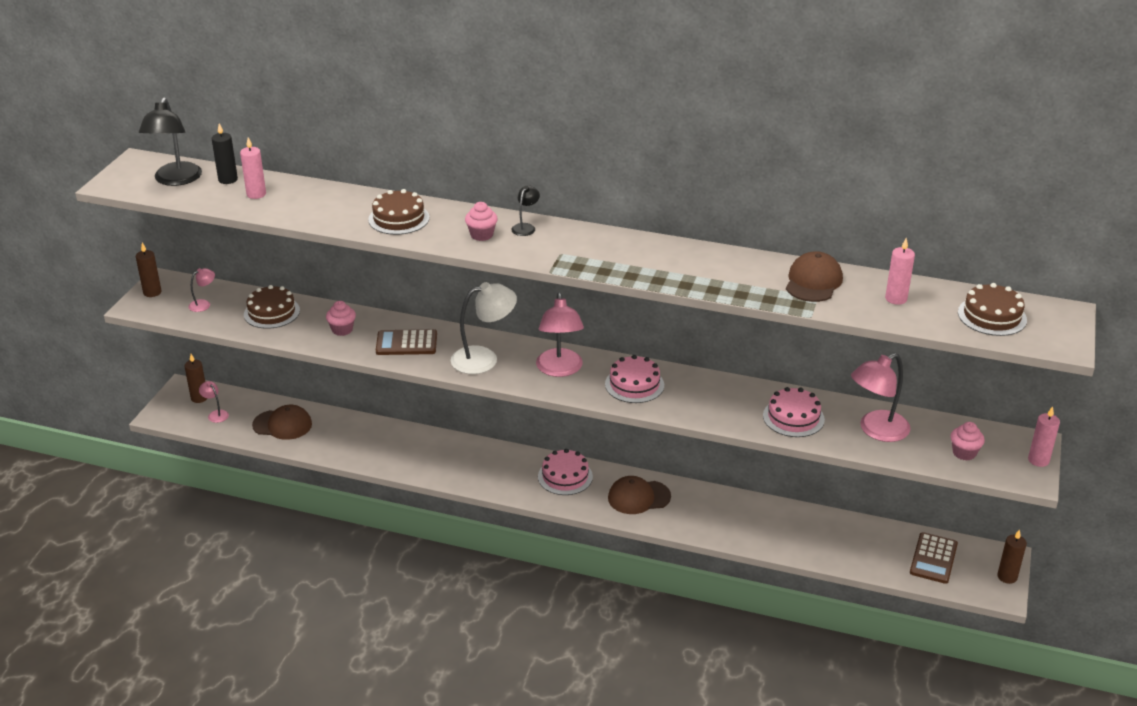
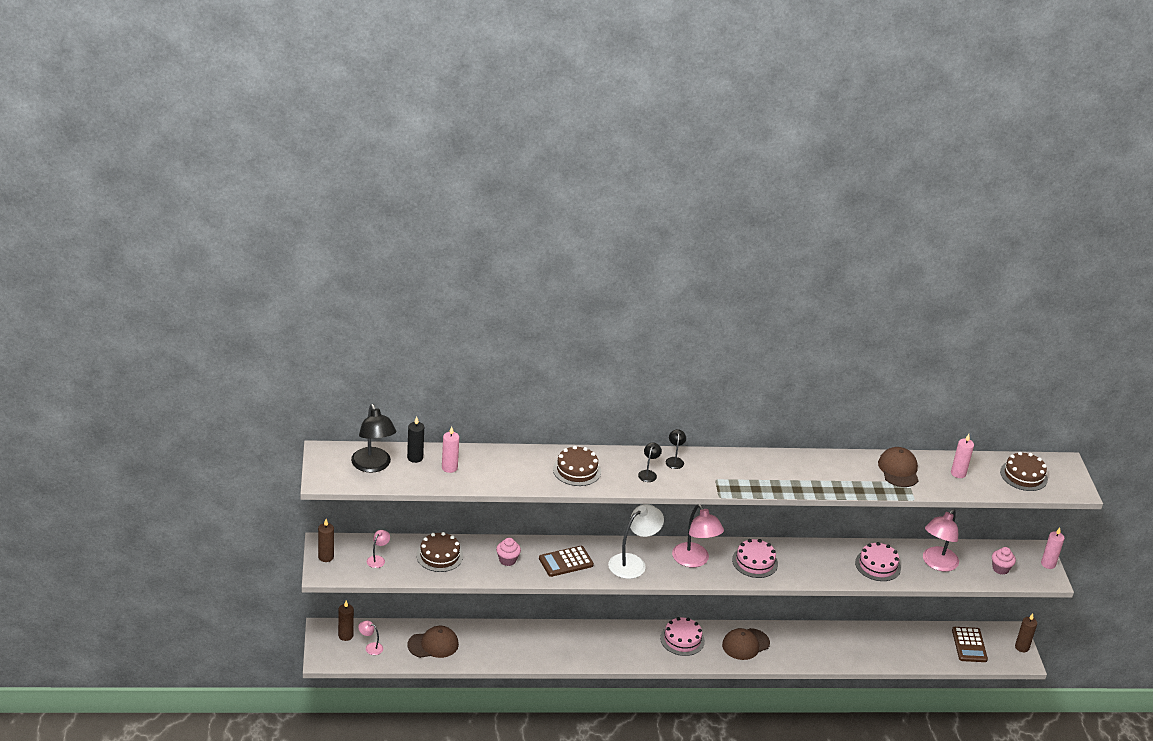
camera: 25 degrees left, 0 degrees up
(481, 235) = (648, 473): pink cupcake -> black lamp

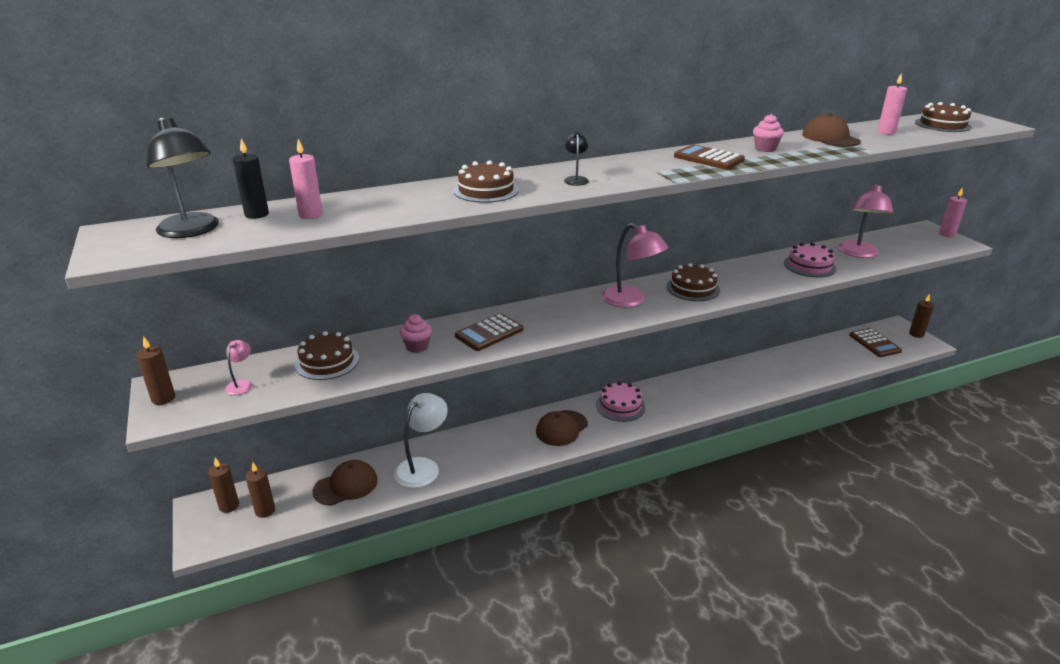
camera: 15 degrees left, 5 degrees down
(370, 647) = (265, 511): pink lamp -> brown candle
(633, 563) = (566, 317): white lamp -> white lamp (423, 467)
(674, 460) = (596, 166): black lamp -> none
(745, 644) = (684, 394): brown cap -> brown cap (561, 428)
(755, 562) = (693, 288): pink cake -> brown cake
(769, 473) = (708, 158): none -> brown calculator
(1000, 569) = (914, 246): pink cupcake -> pink cupcake (765, 149)

